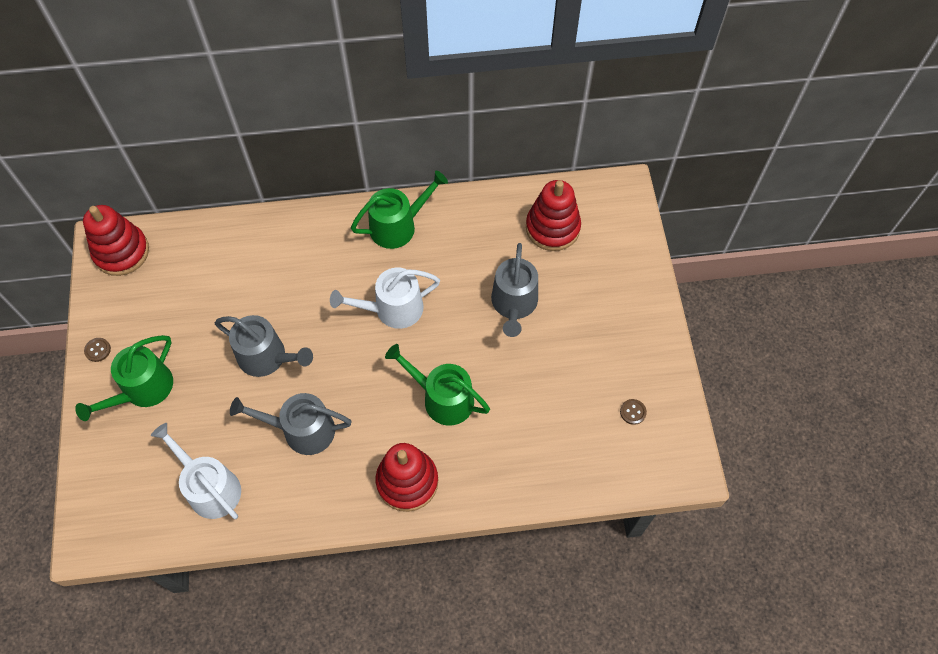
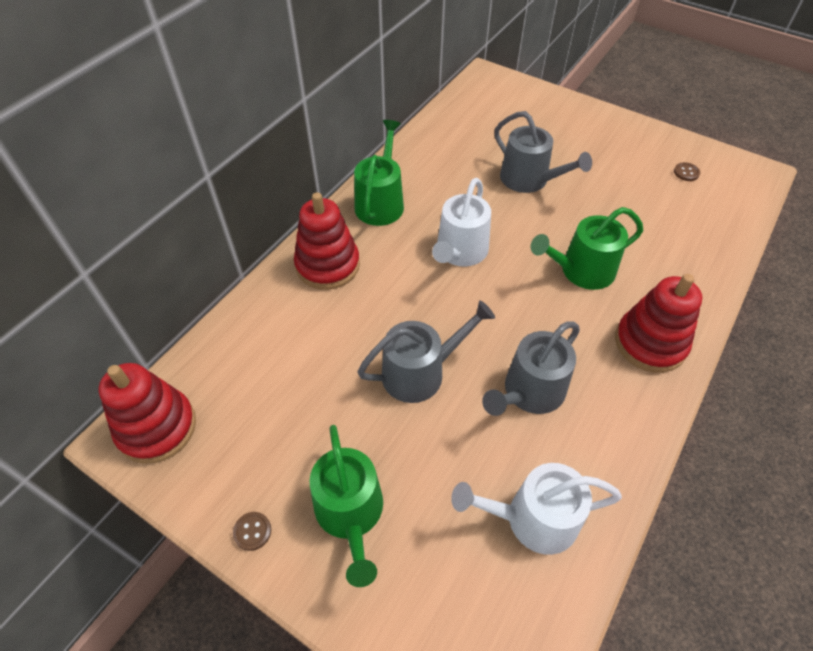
camera: 50 degrees left, 10 degrees down
(552, 228) = (481, 124): red stacking toy -> red stacking toy (327, 265)

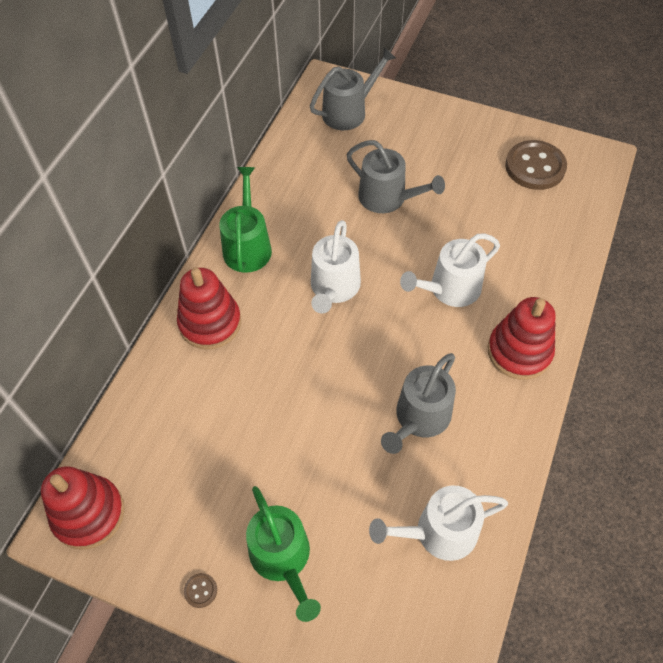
camera: 10 degrees left, 5 degrees up
(420, 372) = (319, 417): grey watering can -> grey watering can (349, 111)
(581, 271) = (450, 289): green watering can -> white watering can
(686, 172) = (535, 167): brown button -> brown button, size x2.49

